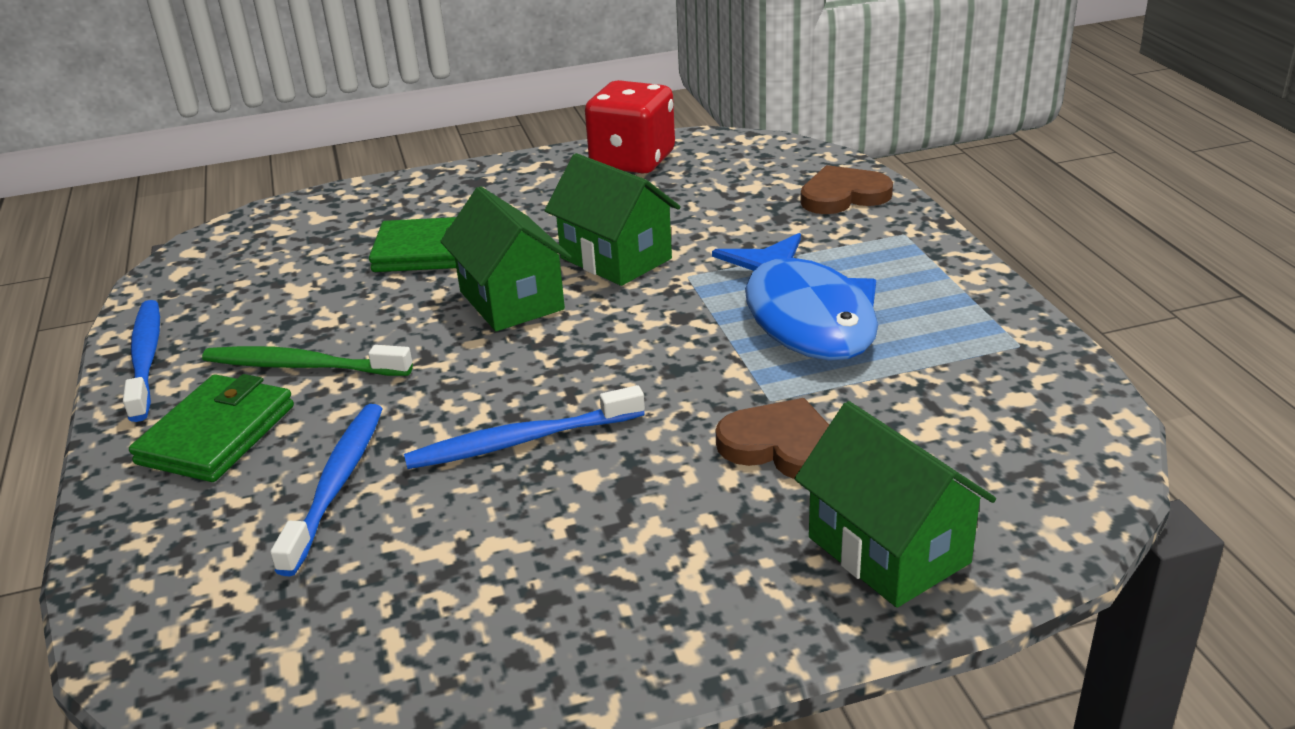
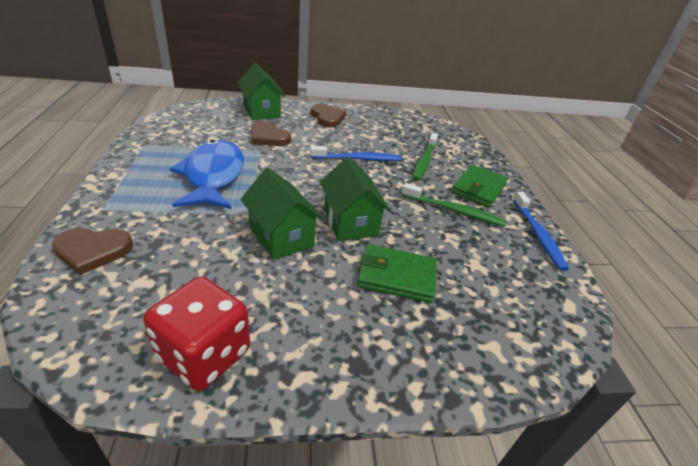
camera: 175 degrees left, 5 degrees up
(336, 484) = (424, 161): blue toothbrush -> green toothbrush
(661, 591) = (327, 118): none -> brown heart

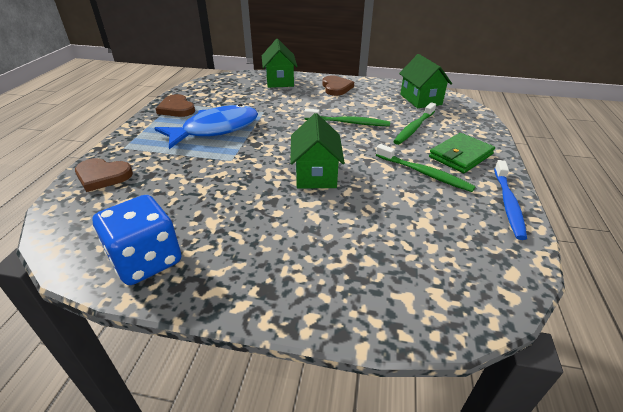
camera: 20 degrees right, 0 degrees up
(204, 354) = (146, 260): red dice -> blue dice
(213, 176) = (216, 129): blue fish -> blue fish turned 45 degrees clockwise
(268, 137) = (276, 101): brown heart -> brown heart (176, 109)
(281, 236) = (249, 180): green house -> green house (420, 99)
(358, 159) = (348, 123): blue toothbrush -> green toothbrush
(396, 276) = (338, 223): green wallet -> none

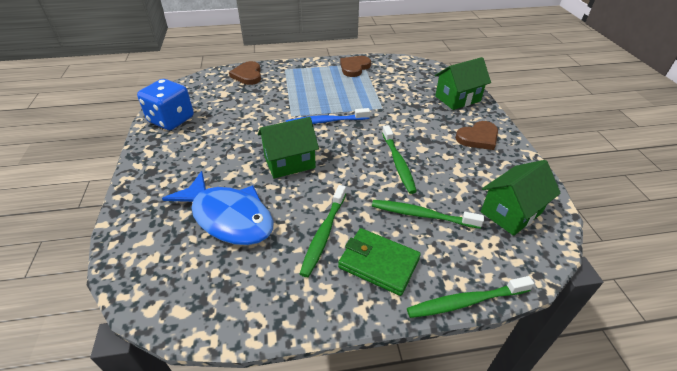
camera: 70 degrees right, 5 degrees up
(216, 129) = (333, 95): blue fish -> blue fish (228, 217)
(496, 133) = (465, 301): none -> green toothbrush
(508, 203) = (292, 311): blue toothbrush -> blue toothbrush (325, 121)

